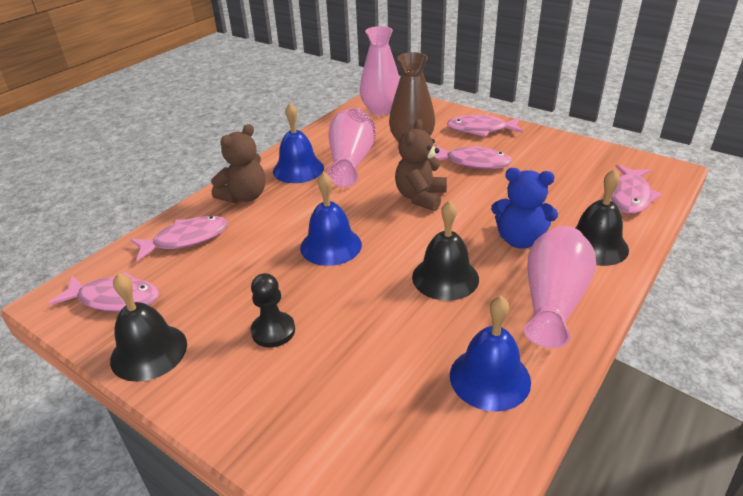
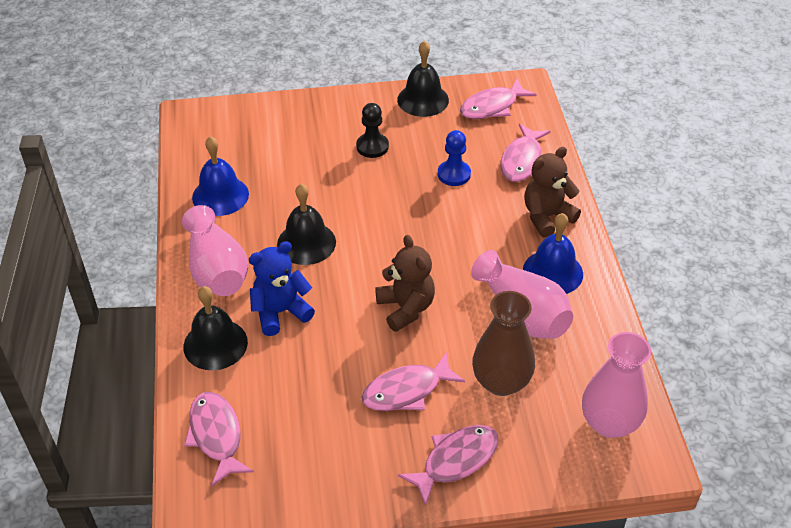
camera: 135 degrees right, 10 degrees up
(244, 196) = (546, 217): brown teddy bear -> brown teddy bear turned 60 degrees clockwise
(250, 260) = (454, 174): none -> blue pawn
(331, 246) = (416, 218): blue bell -> none

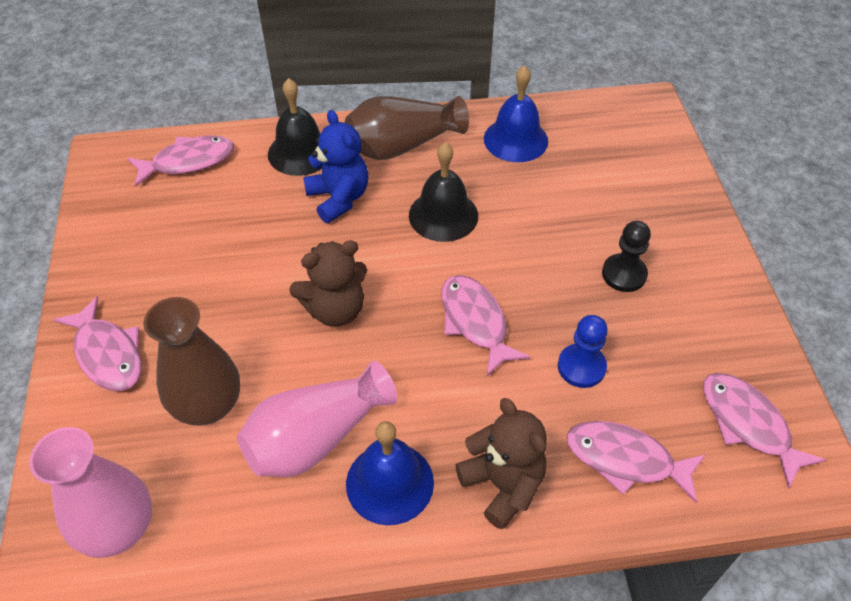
camera: 90 degrees right, 5 degrees up
(216, 270) = (402, 145): pink vase -> brown vase
(406, 390) = (212, 310): pink fish -> pink fish (475, 322)
(423, 99) = (740, 332): black bell -> none

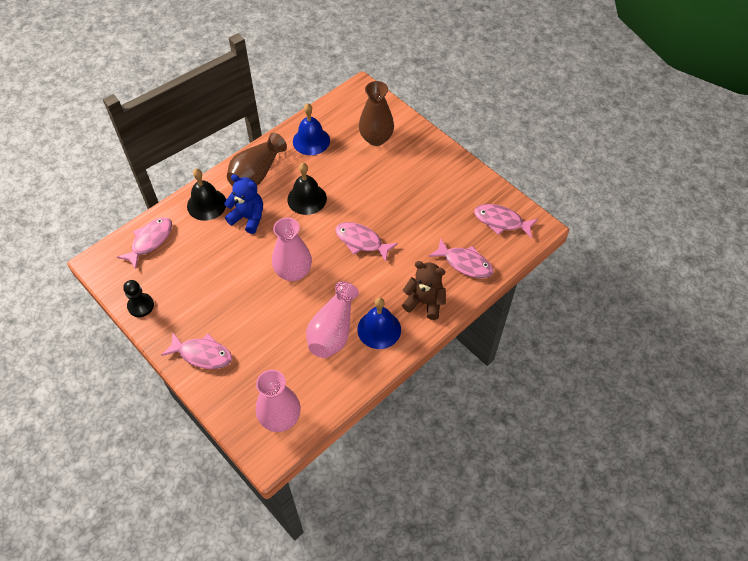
camera: 35 degrees left, 5 degrees up
(208, 405) = (272, 347): brown vase -> brown vase (376, 138)
(335, 309) = (293, 272): brown teddy bear -> pink vase
(581, 367) = (421, 235): blue pawn -> none
(624, 274) = (409, 183): black pawn -> black pawn (141, 306)
(626, 460) = (465, 263): pink fish -> pink fish turned 135 degrees counterclockwise

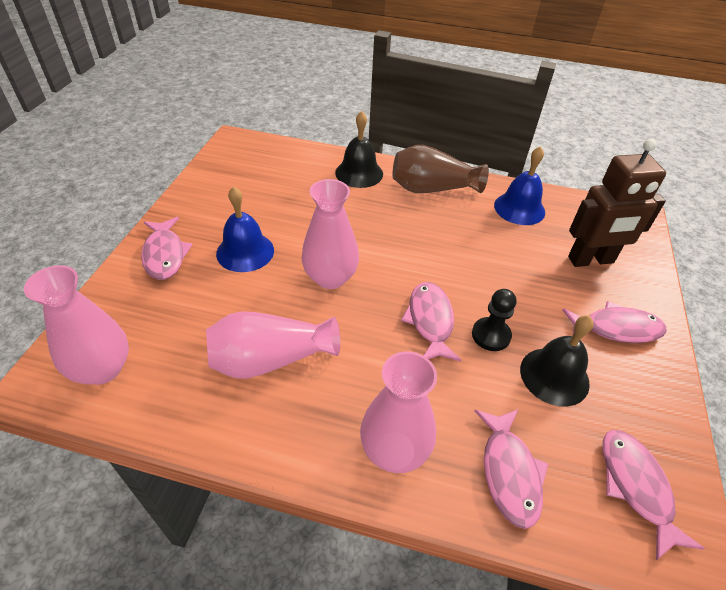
camera: 55 degrees right, 10 degrees down
(141, 306) = (201, 185): black pawn -> black pawn (491, 335)
(150, 241) = (282, 158): pink fish -> pink fish (616, 329)
(248, 218) = (370, 208): blue teddy bear -> none
(307, 199) = (440, 241): black bell -> black bell (554, 376)
(376, 138) = (591, 260): brown vase -> brown robot
(379, 329) = (306, 413): blue bell -> blue bell (245, 251)
(424, 302) = (394, 450): brown teddy bear -> pink vase

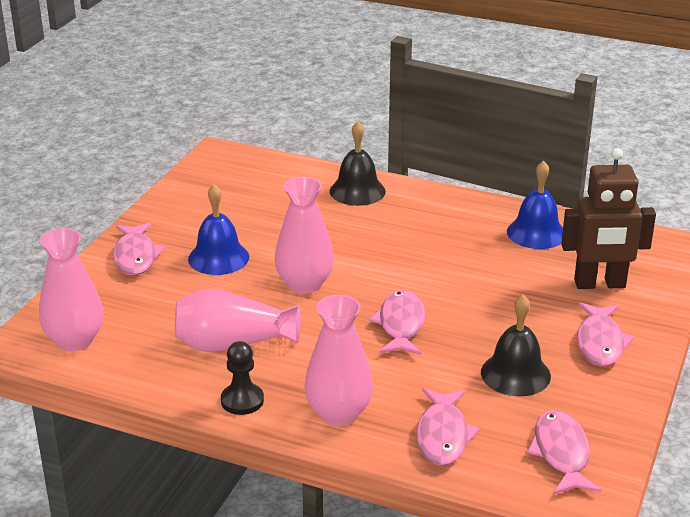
camera: 10 degrees right, 15 degrees down
(432, 188) = (439, 209): brown vase -> none
(491, 335) = (461, 339): black pawn -> black pawn (242, 400)
(616, 329) = (600, 342): pink fish -> pink fish turned 90 degrees clockwise

